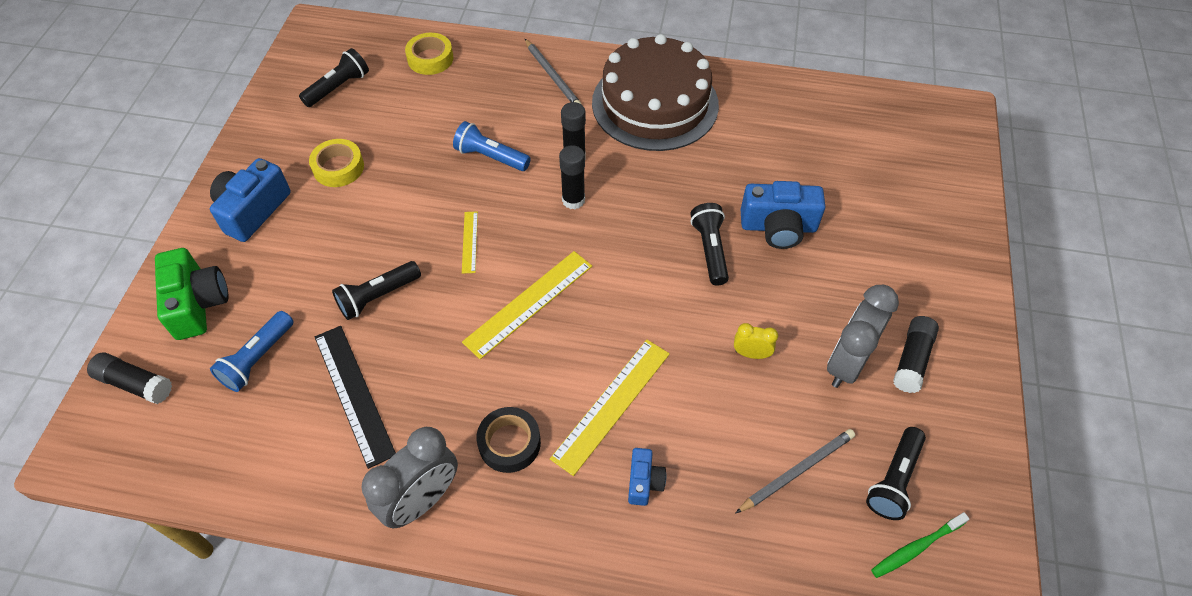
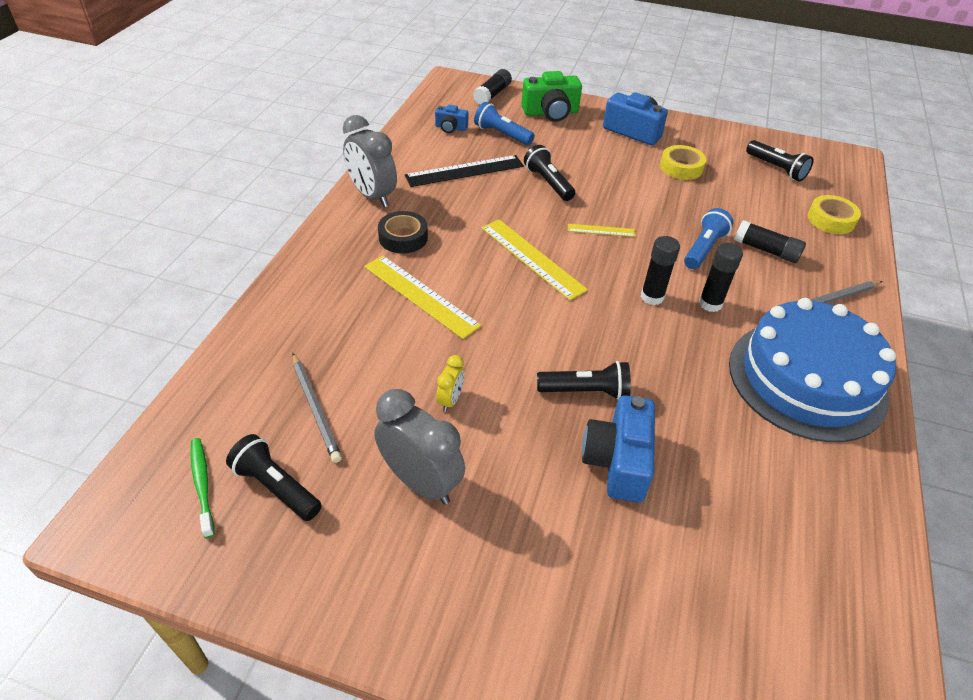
camera: 95 degrees right, 10 degrees down
(644, 482) = (344, 305): blue camera -> blue camera (450, 128)
(655, 104) = (807, 379): brown cake -> blue cake
(912, 359) = (410, 551): black glue stick -> black glue stick (766, 250)

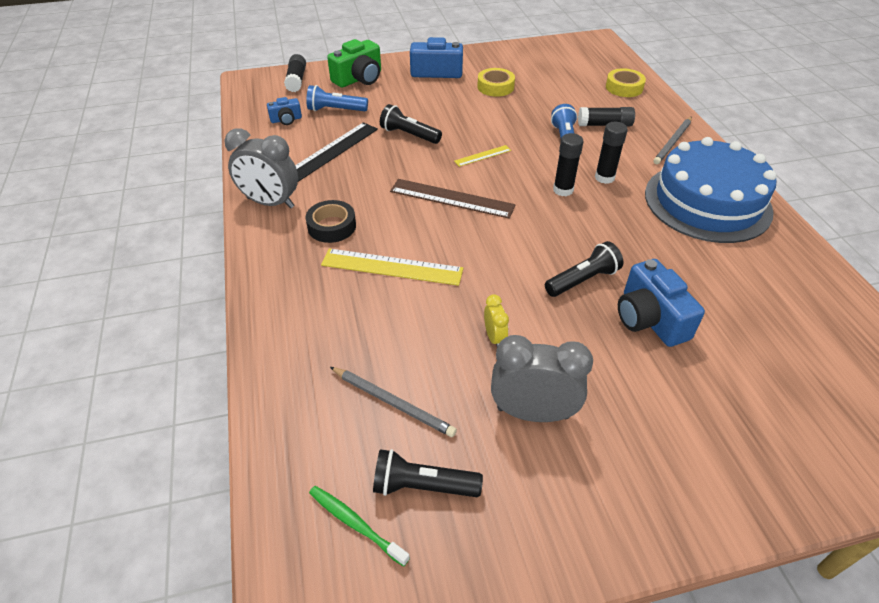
camera: 30 degrees left, 0 degrees up
(532, 258) = (452, 198): yellow ruler -> brown ruler
(776, 169) = (559, 64): black flashlight -> none

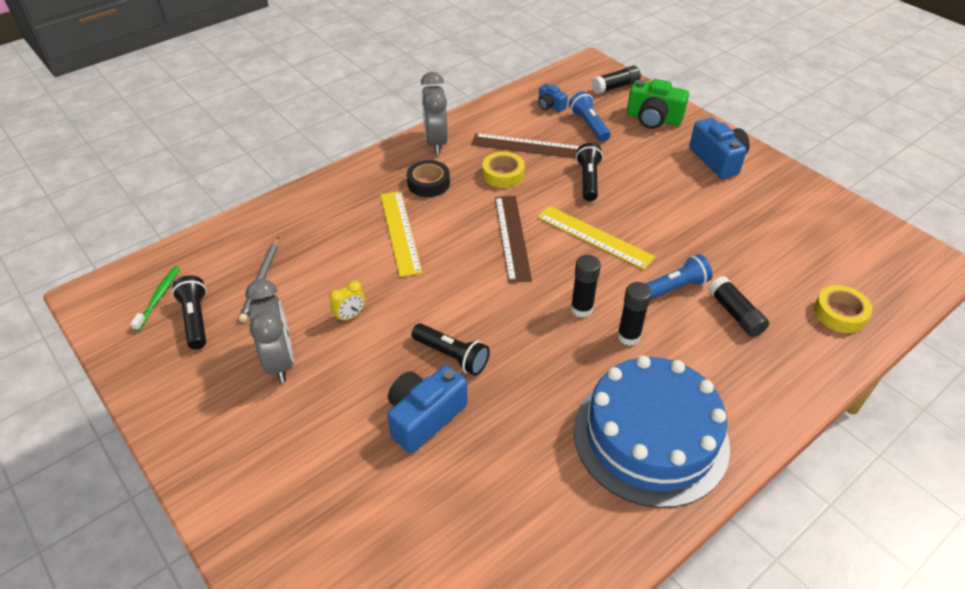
camera: 65 degrees right, 0 degrees up
(332, 151) = (527, 146): black ruler -> brown ruler
(482, 156) = (594, 237): yellow ruler -> yellow ruler, size x1.92
(495, 87) = (730, 209): yellow tape -> yellow tape (503, 174)
(673, 142) = (753, 384): grey pencil -> none

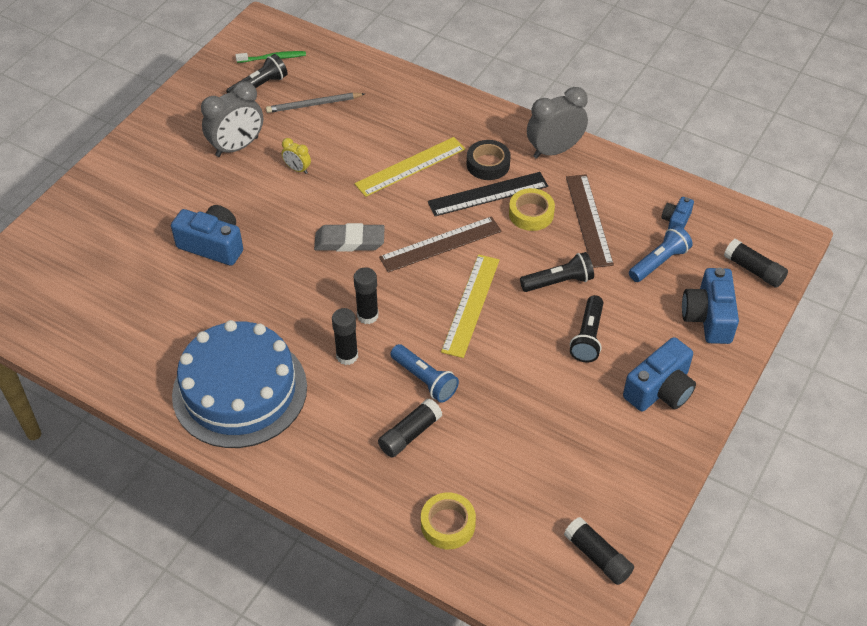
camera: 70 degrees right, 5 degrees up
(452, 356) = (279, 243): black flashlight -> black flashlight (588, 337)
(465, 193) = (488, 194): none -> black ruler
(477, 299) = (349, 241): none -> grey eraser
(653, 118) = (708, 317): green camera -> blue camera
(875, 235) = (597, 556): none -> black glue stick

